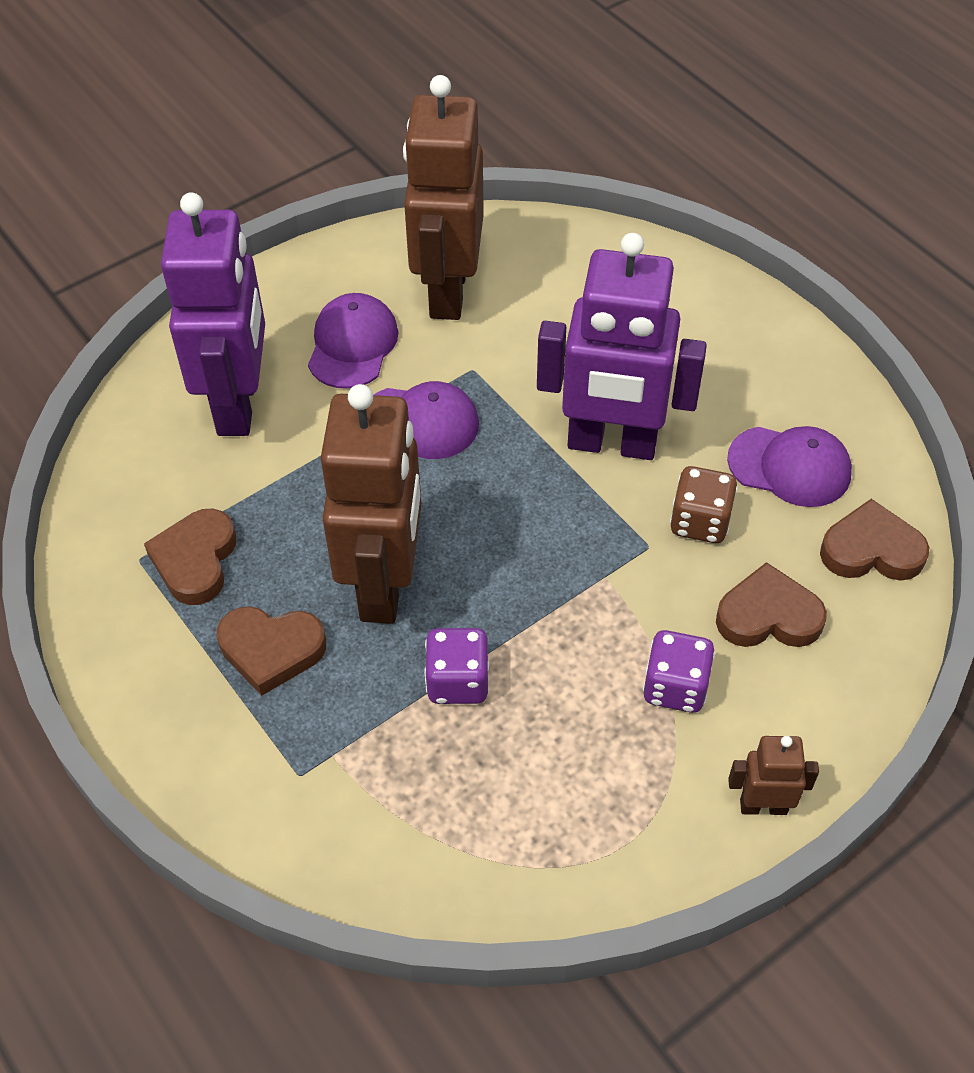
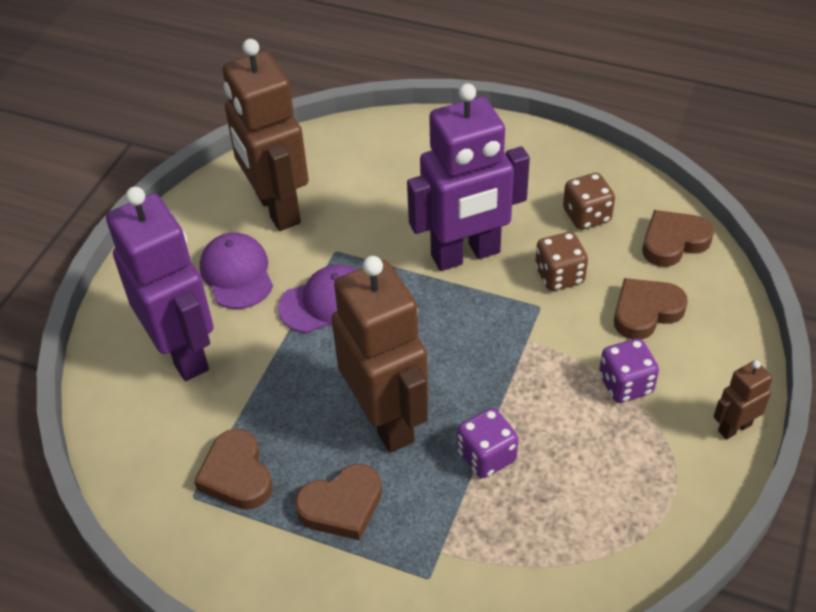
camera: 30 degrees left, 5 degrees down
(790, 467) = (586, 216): purple cap -> brown dice

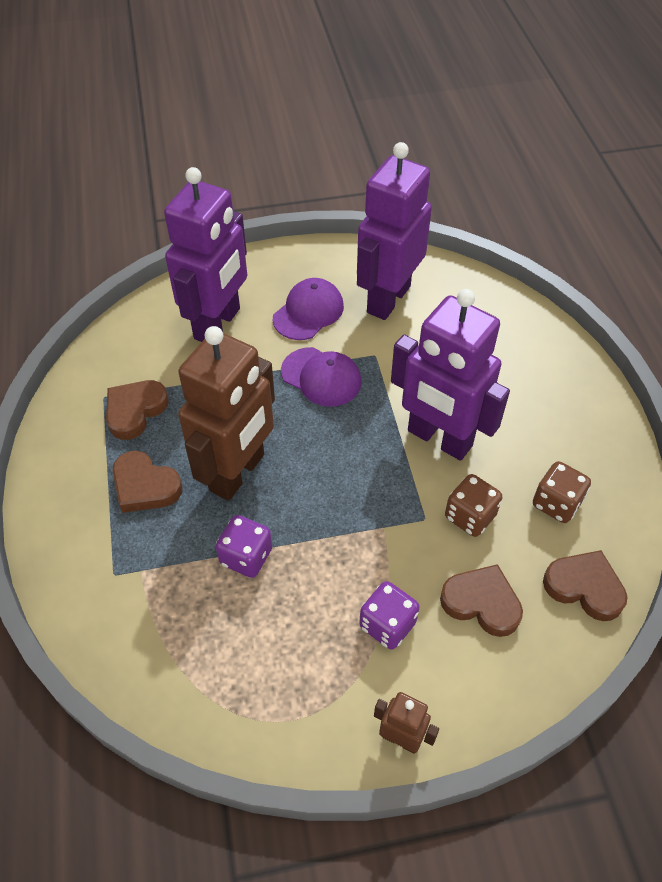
camera: 55 degrees right, 5 degrees up
(276, 208) = (387, 299): brown robot -> purple robot

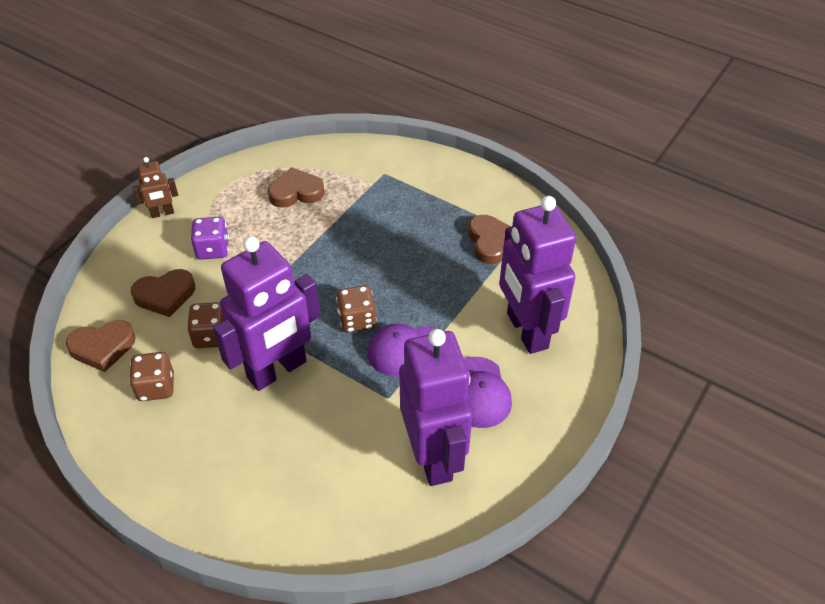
camera: 135 degrees right, 5 degrees down
(145, 486) = (426, 214): brown heart -> brown heart (296, 192)
(238, 473) = (383, 257): brown robot -> none
(246, 556) = (326, 225): purple dice -> none
(330, 431) = (357, 320): none -> brown dice
(439, 439) = (277, 370): purple robot -> purple robot turned 150 degrees clockwise

